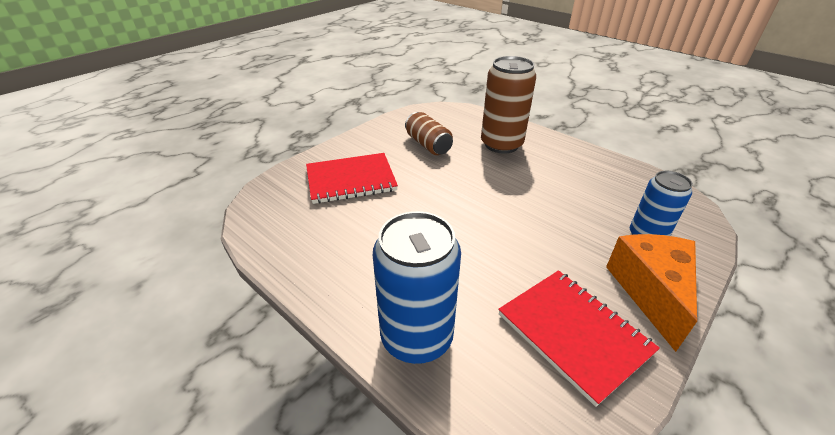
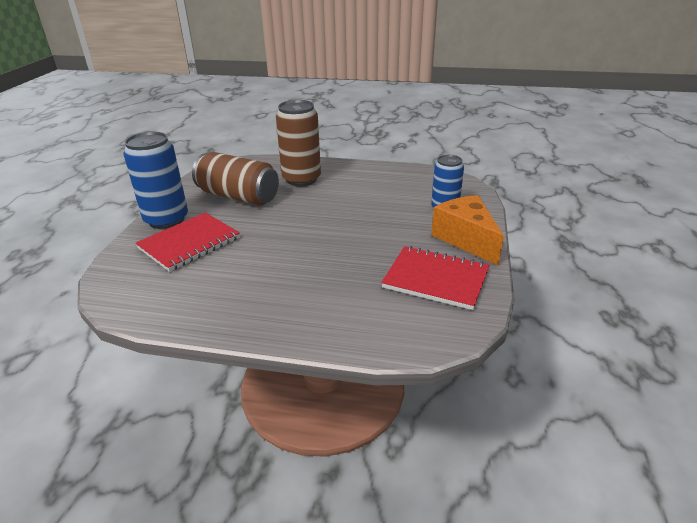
camera: 30 degrees left, 5 degrees down
(417, 337) = (335, 323): blue can -> blue can (166, 220)
(428, 145) = (238, 196): brown can -> brown can, size x1.58

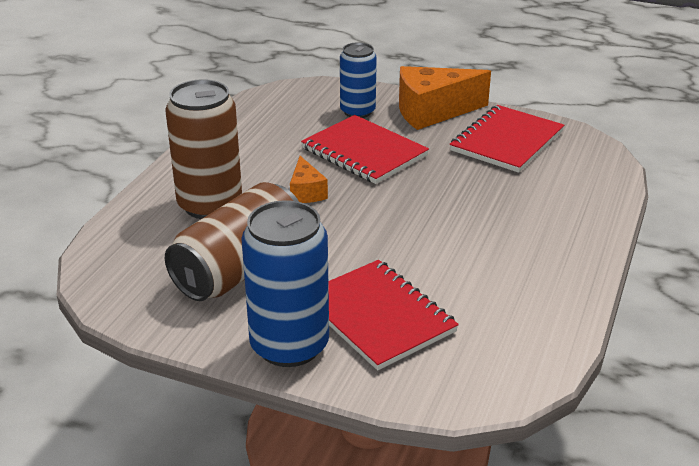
camera: 80 degrees left, 0 degrees up
(324, 204) = (306, 192): none -> orange cheese
(385, 218) = (364, 152): none -> red notebook

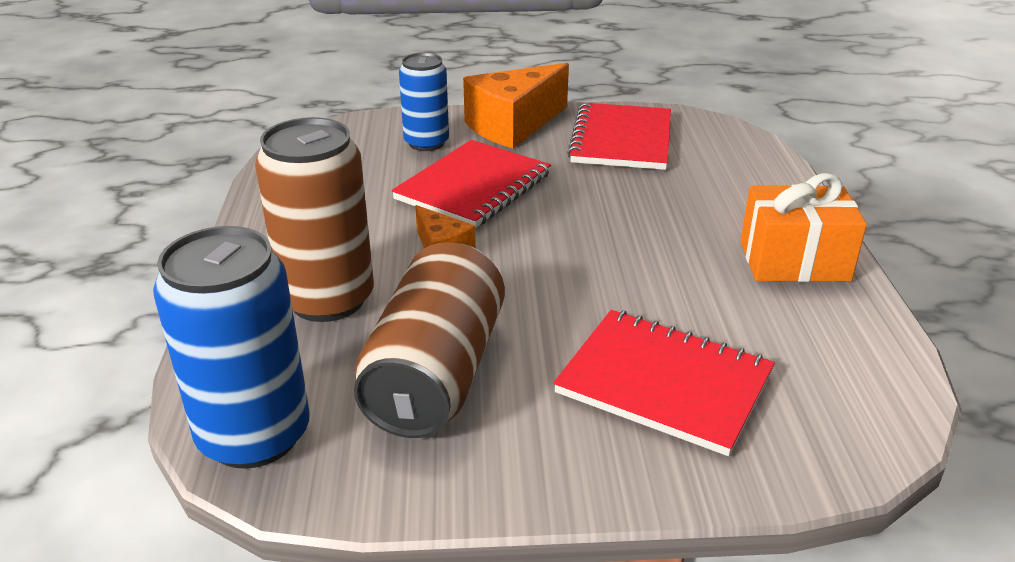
camera: 25 degrees left, 0 degrees up
(289, 345) = (589, 460): blue can -> blue can (254, 435)
(364, 152) = (473, 187): red notebook -> red notebook turned 75 degrees counterclockwise
(553, 264) = (794, 261): none -> orange gift

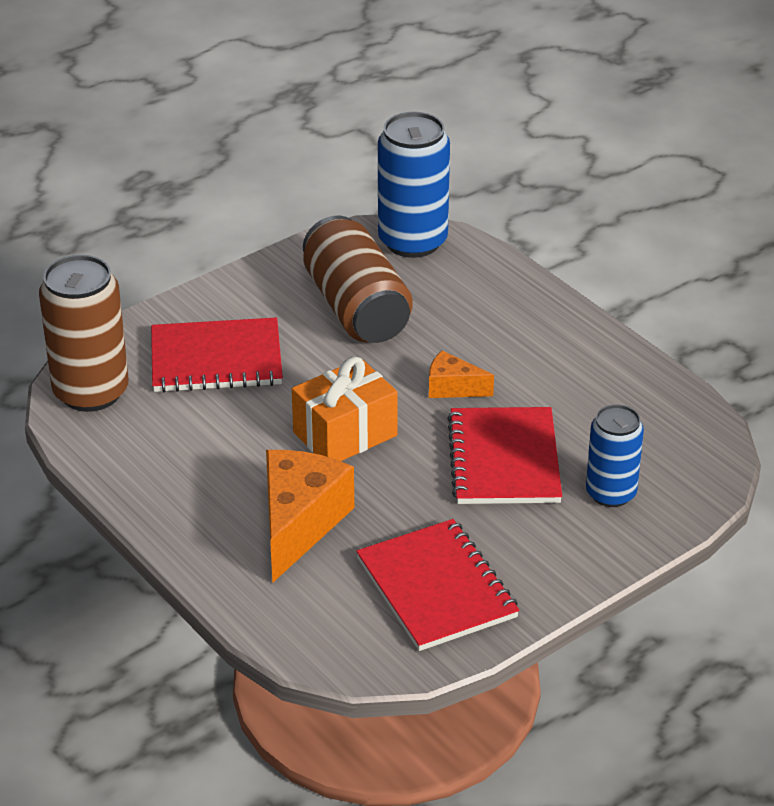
camera: 145 degrees right, 5 degrees up
(327, 299) = (480, 320): brown can -> brown can (91, 392)
(513, 125) = (562, 558): orange cheese -> orange cheese (299, 524)
(794, 261) = (182, 497): orange gift -> orange gift (345, 434)

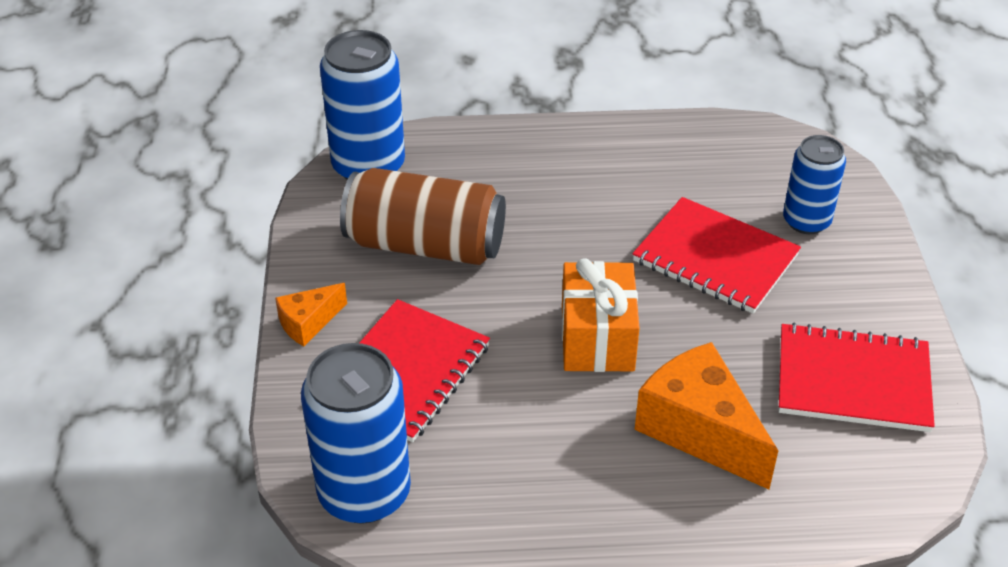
camera: 55 degrees left, 5 degrees up
(91, 392) = (364, 493): brown can -> blue can
(452, 388) = (594, 241): orange cheese -> orange cheese (308, 323)

